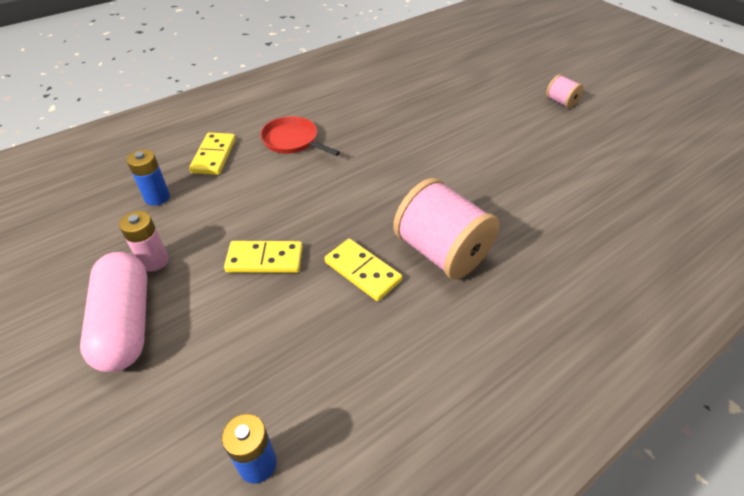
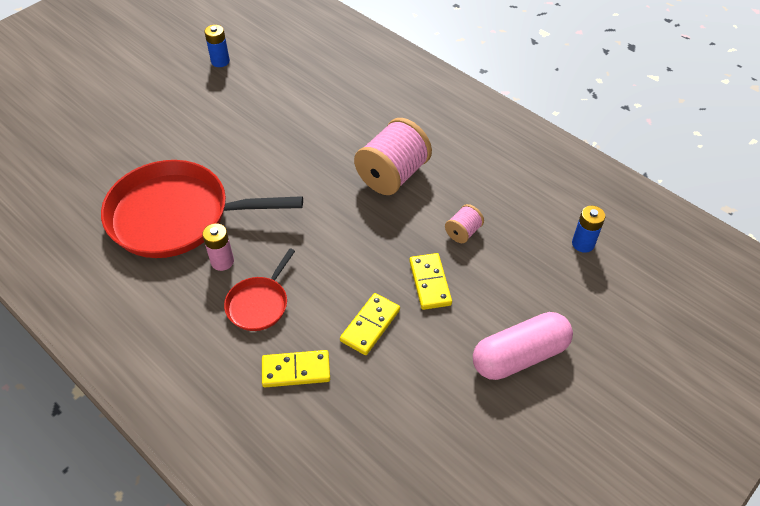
camera: 100 degrees left, 5 degrees up
(154, 261) = (454, 363): pink battery -> pink battery (222, 261)
(157, 197) = (373, 398): blue battery -> blue battery (220, 61)
(363, 271) = (424, 218): yellow domino -> yellow domino (370, 325)
(407, 102) = (176, 216): none -> red pan
(560, 102) = (171, 102): pink spool -> pink spool (463, 232)

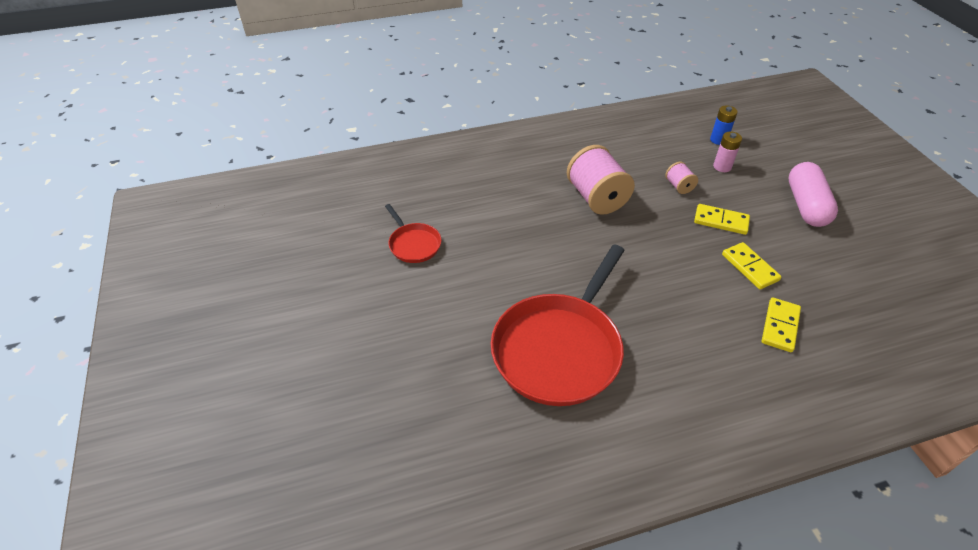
camera: 60 degrees left, 5 degrees down
(220, 61) = (363, 249): blue battery -> none
(222, 261) = (636, 334): pink battery -> pink battery (722, 167)
(259, 304) = (699, 325): red pan -> red pan (413, 244)

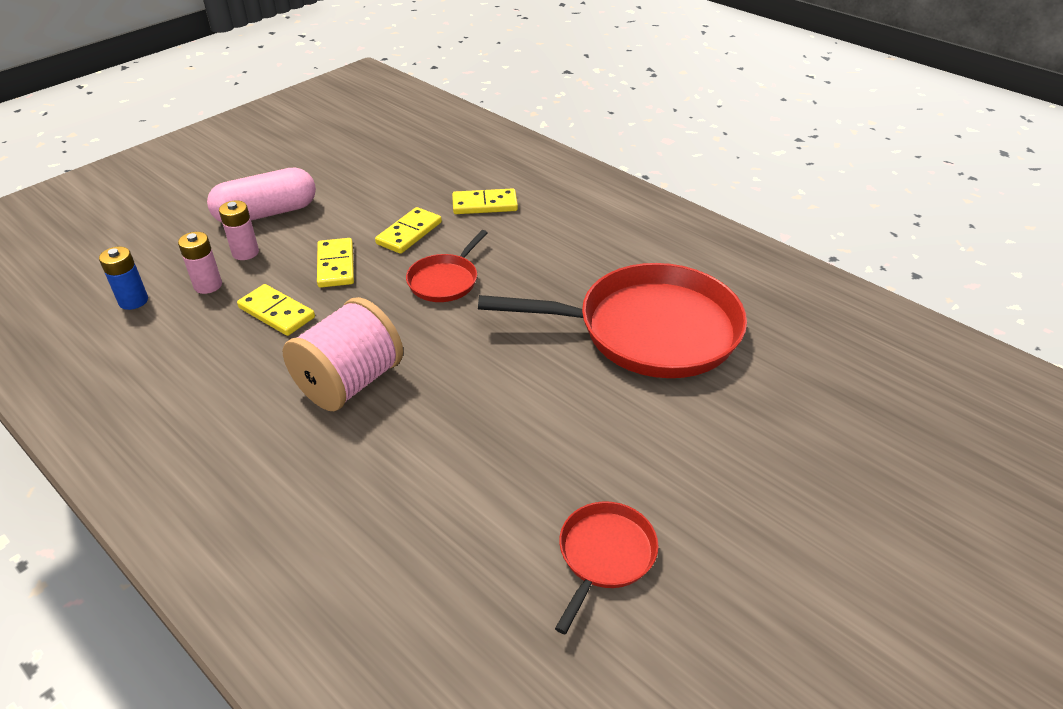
camera: 120 degrees left, 5 degrees down
(677, 266) = (445, 281): none -> red pan
(679, 186) = (277, 312): pink spool -> yellow domino
(754, 187) = (245, 253): none -> pink battery

